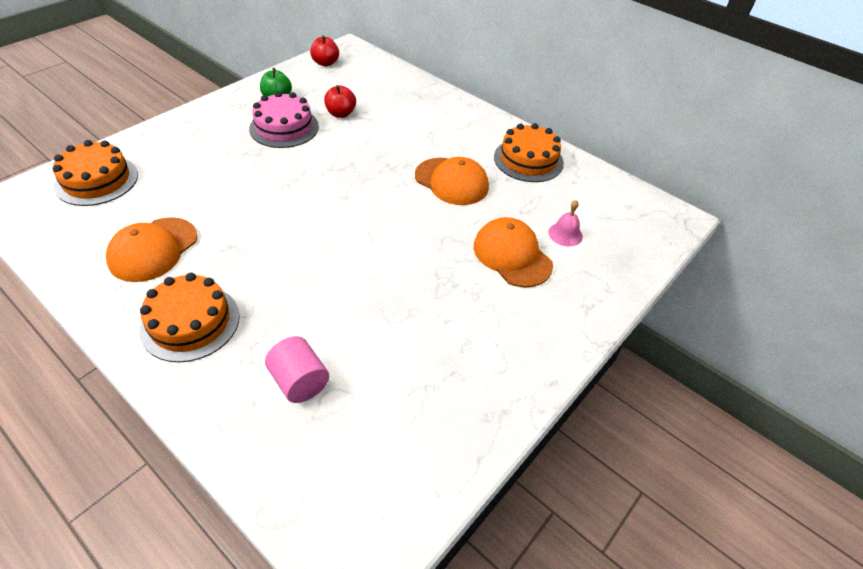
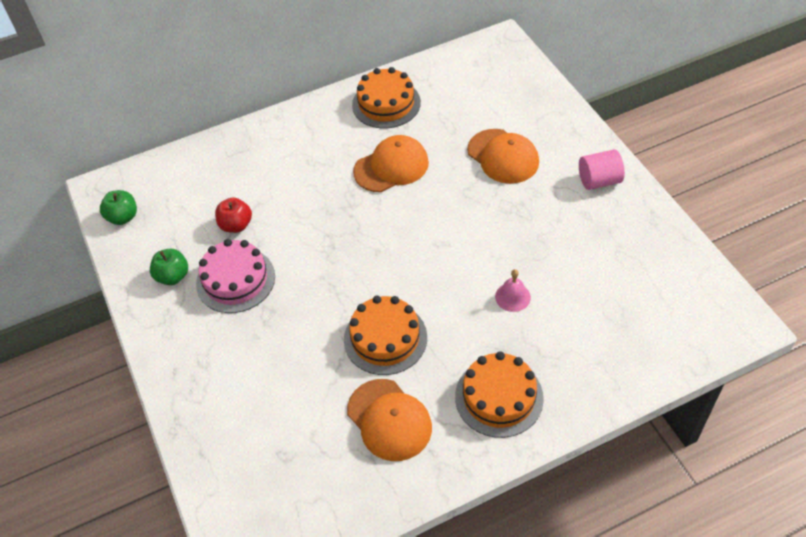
camera: 60 degrees left, 5 degrees up
(97, 180) = (248, 468): orange cake -> orange cake (385, 338)
(299, 381) = (588, 328): pink cylinder -> pink cylinder (599, 181)
(325, 63) = (123, 217): red apple -> green apple
(512, 255) = (503, 156): orange cap -> orange cap turned 120 degrees counterclockwise
(565, 234) = (492, 114): pink bell -> pink bell (512, 297)

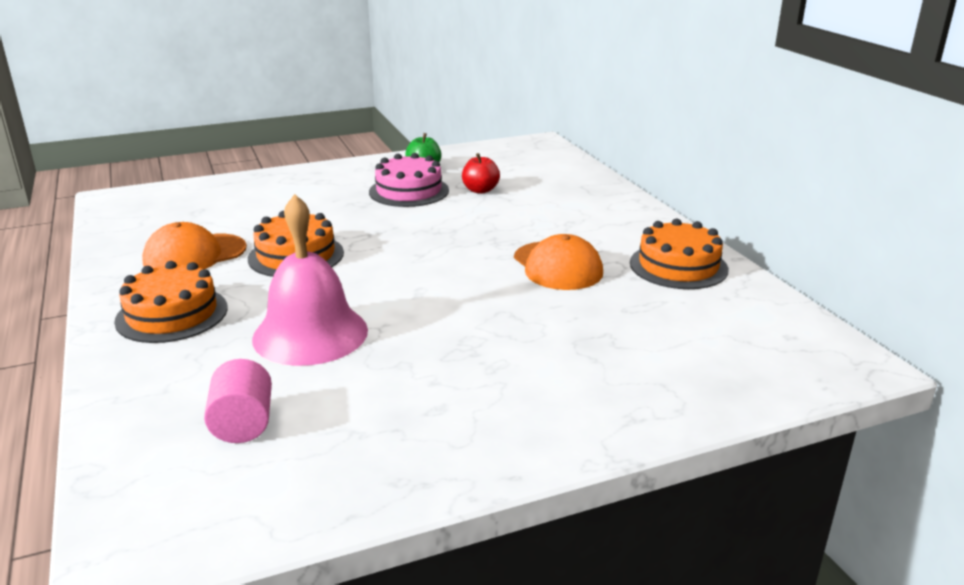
camera: 90 degrees right, 25 degrees down
(123, 217) = (502, 150): green apple -> none
(503, 156) = (573, 345): orange cap -> none
(512, 297) = (310, 334): pink bell -> pink bell, size x2.36
(599, 181) = (509, 432): pink cylinder -> pink cylinder (243, 424)

